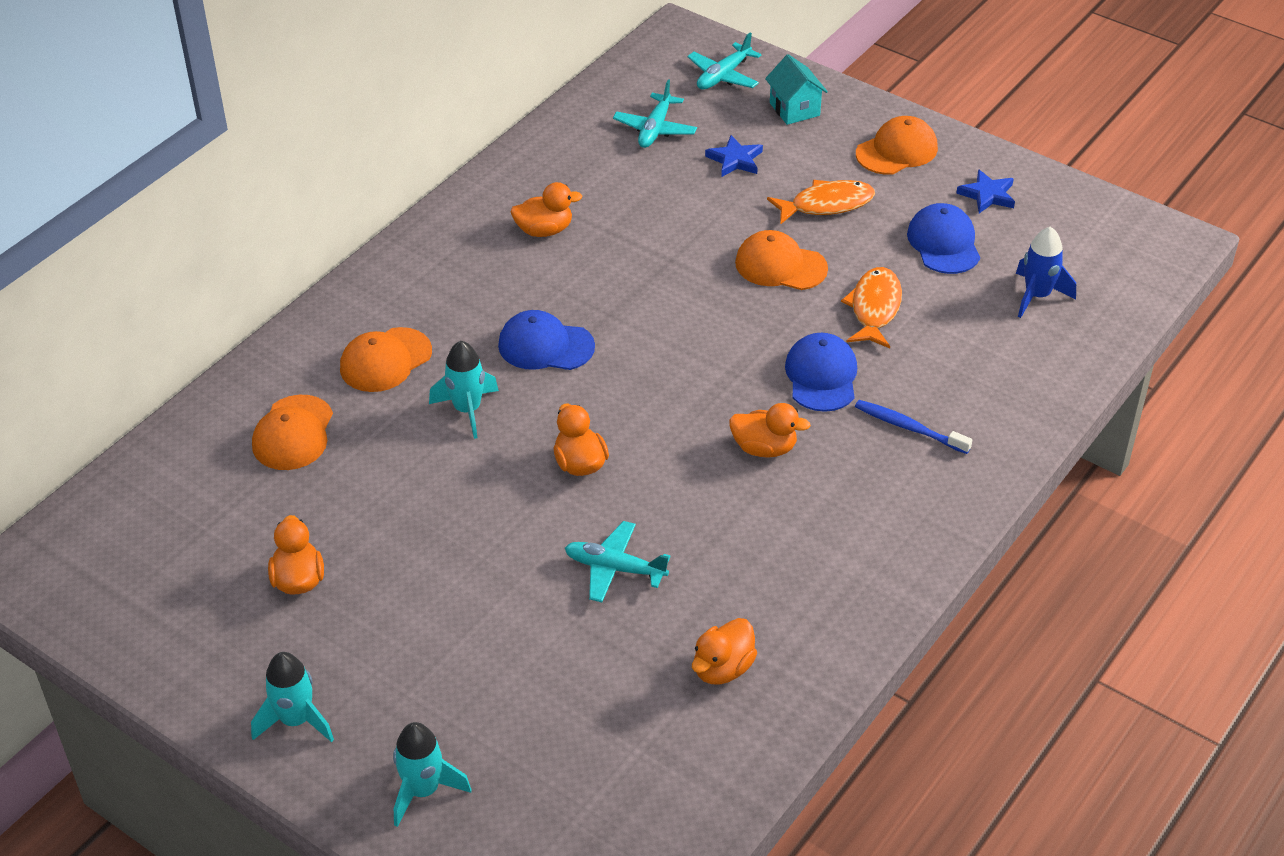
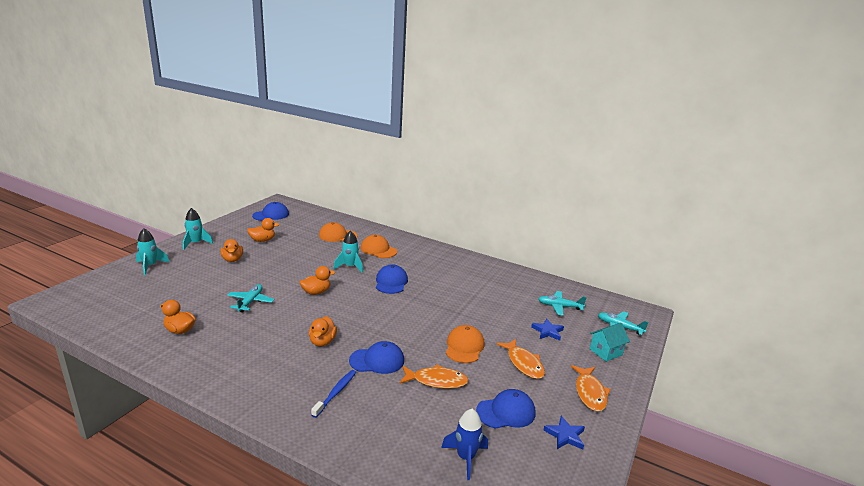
camera: 80 degrees right, 20 degrees down
(123, 578) = (271, 215): none -> blue cap
(544, 230) = (469, 280): orange duck -> orange duck (232, 259)
(897, 151) = (590, 393): orange cap -> orange fish

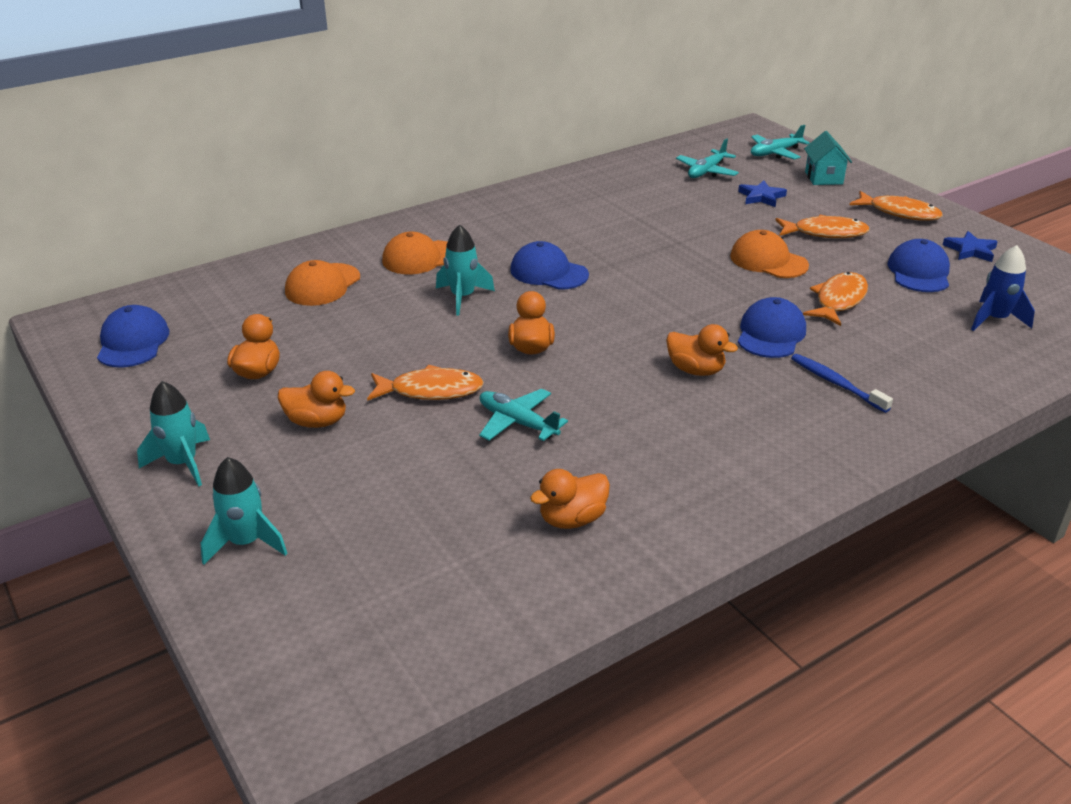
camera: 60 degrees left, 10 degrees up
(267, 277) = (431, 390): none -> orange fish

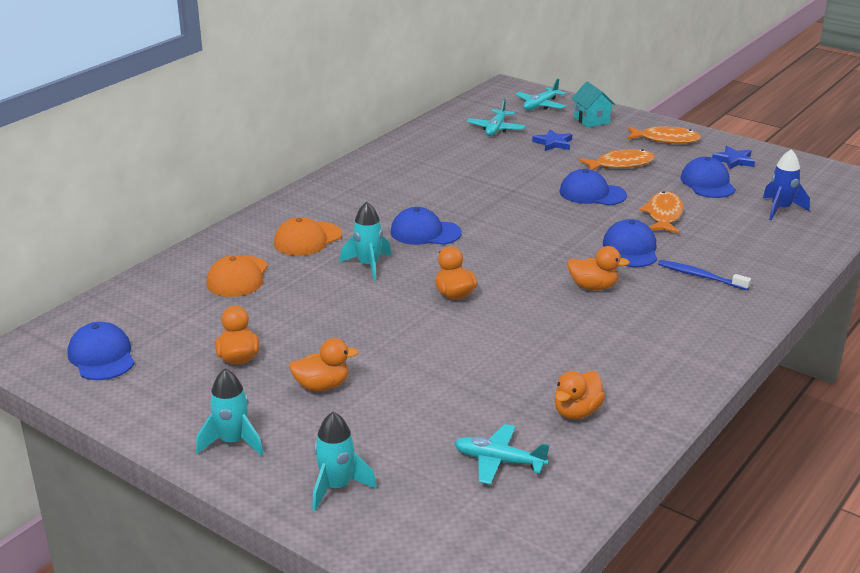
camera: 20 degrees left, 5 degrees down
(431, 390) = (398, 343): orange fish -> none
(517, 422) = (485, 352): turquoise plane -> turquoise plane (499, 461)
(768, 261) = (592, 193): orange cap -> blue cap

